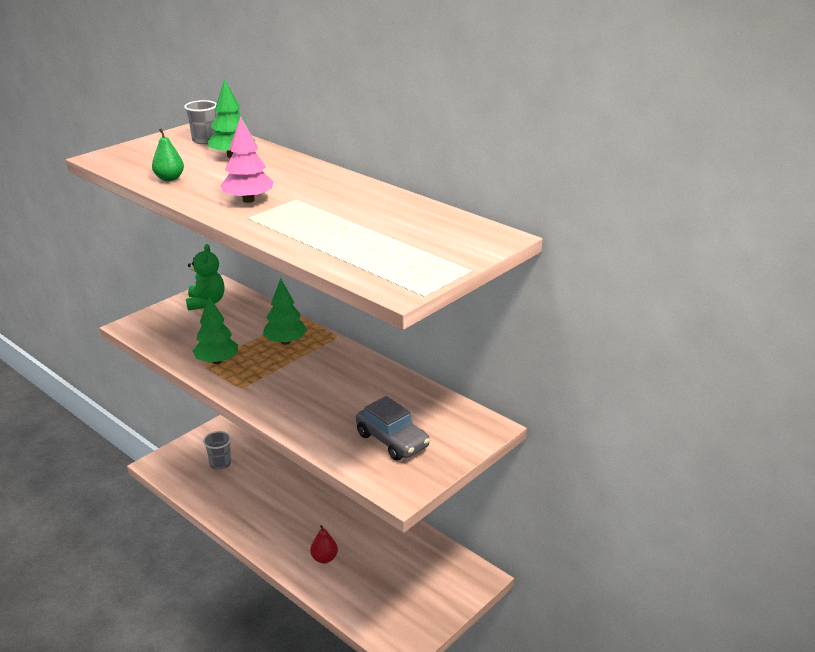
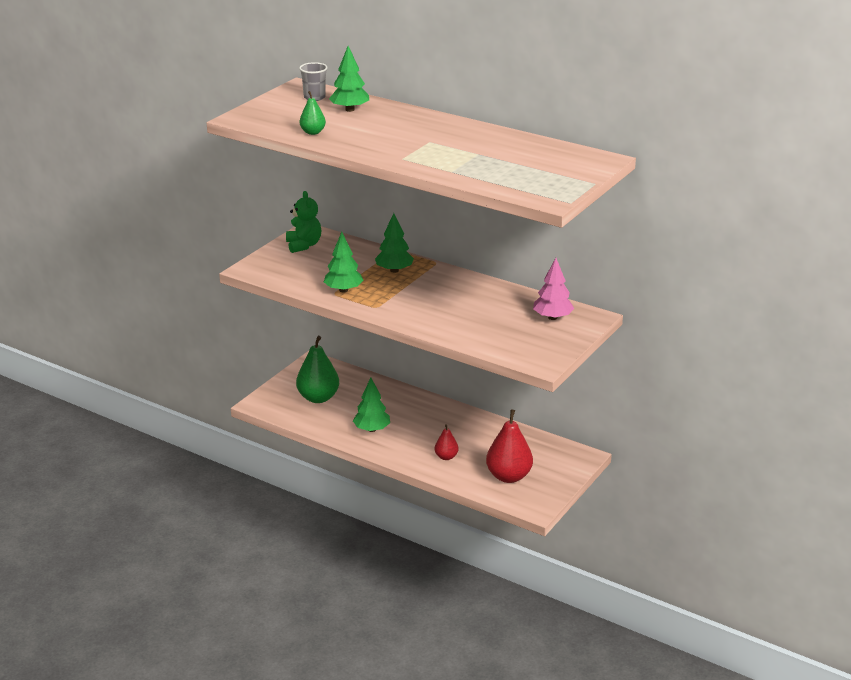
camera: 10 degrees left, 0 degrees up
(220, 464) = (318, 398): grey cup -> green pear
(248, 200) = (392, 145): pink tree -> pink tree (552, 317)
(258, 511) = (372, 429): none -> green tree
(385, 596) = (509, 476): none -> red pear
(392, 440) = (520, 332): grey car -> none

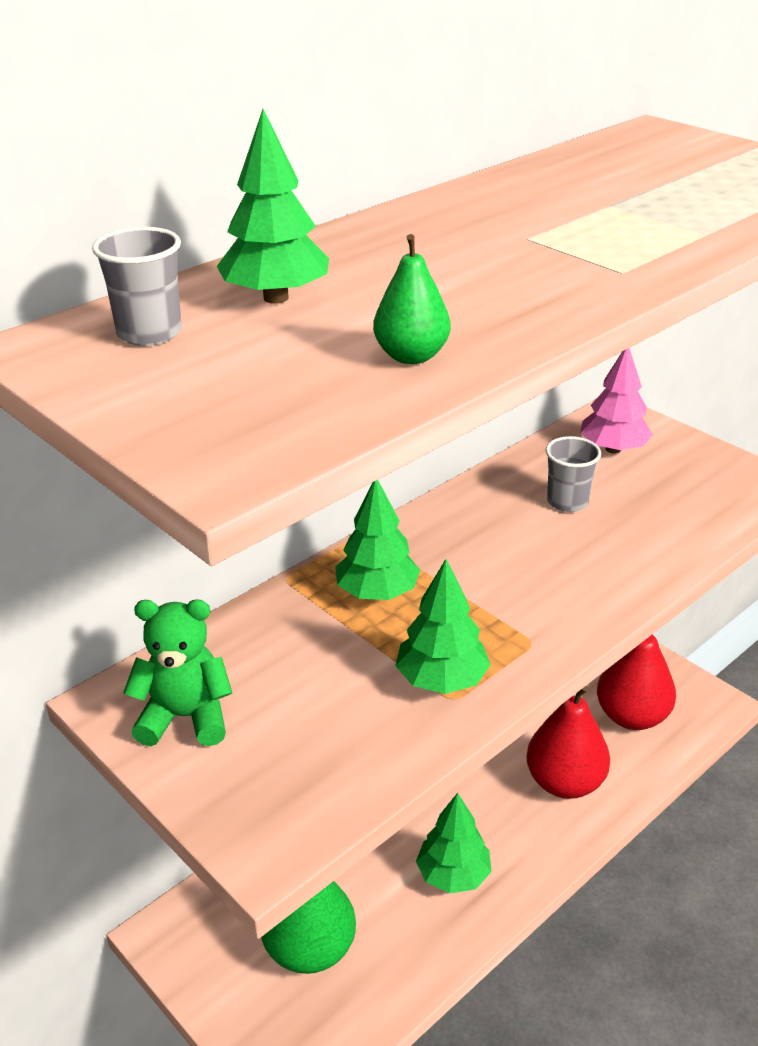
camera: 75 degrees left, 5 degrees up
(446, 457) = (564, 782): red pear -> red pear, size x1.90
(491, 308) = (567, 502): none -> grey cup

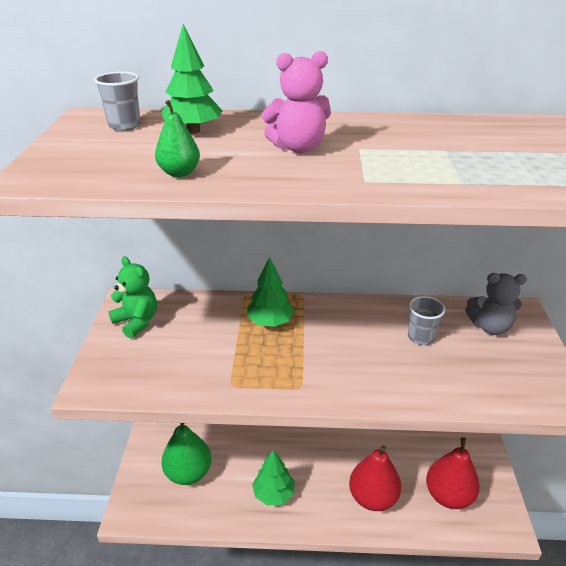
camera: 45 degrees right, 0 degrees up
(441, 680) = (238, 374): green tree -> none
(465, 265) = (298, 148): none -> pink teddy bear
(613, 449) = (490, 327): pink tree -> grey teddy bear

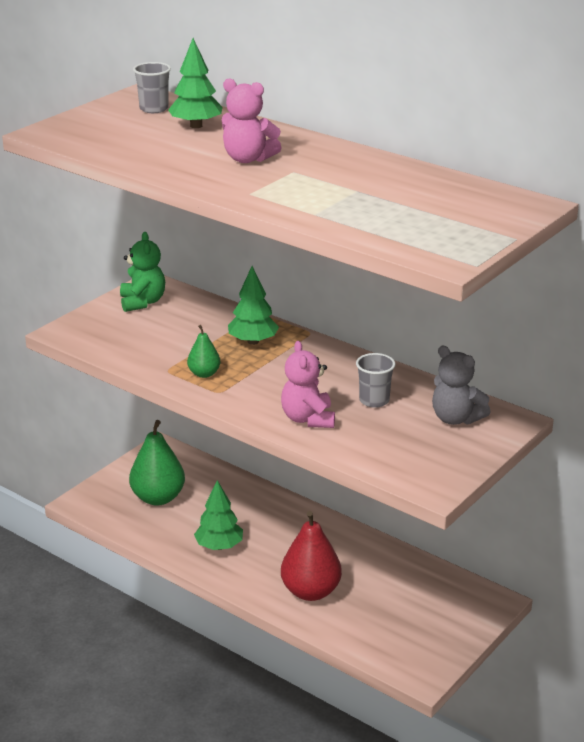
camera: 35 degrees right, 5 degrees down
(179, 173) = (138, 154): green pear -> green pear (204, 374)
(400, 380) = (308, 419): none -> pink teddy bear
(448, 496) = (390, 625): red pear -> none

